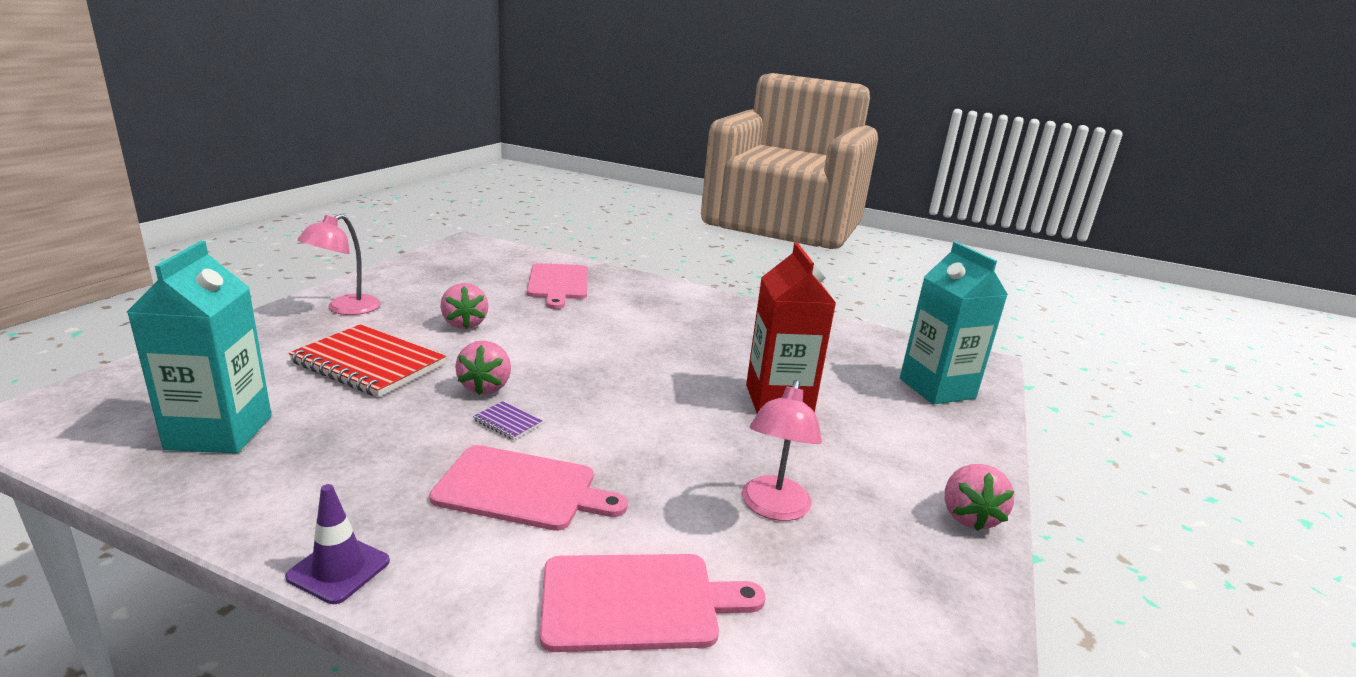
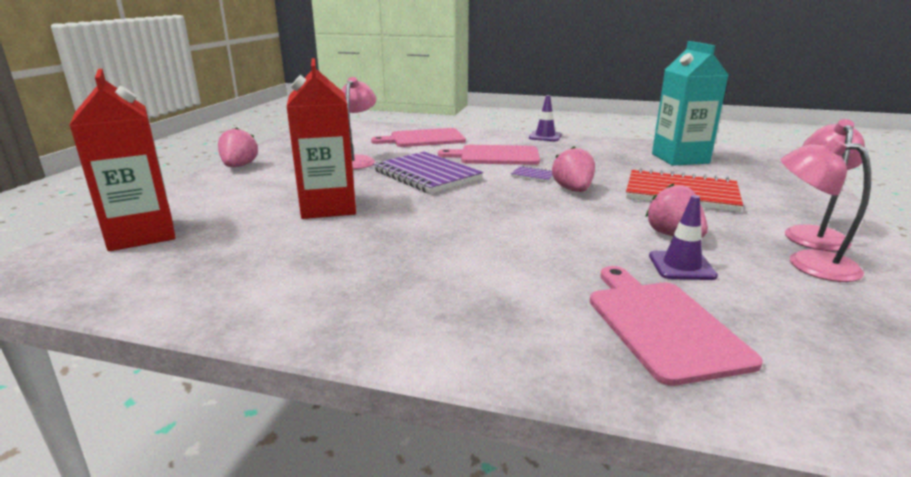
camera: 175 degrees right, 0 degrees up
(407, 294) = (808, 264): none -> pink lamp
(498, 305) = (681, 266): none -> purple traffic cone
(659, 445) = (426, 175): none -> purple notebook
(937, 388) = (142, 234): turquoise carton -> red carton

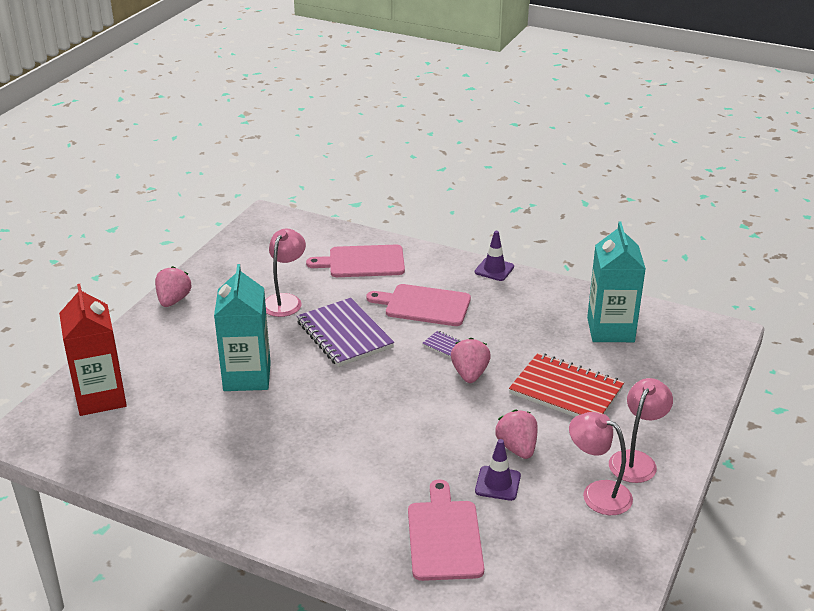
camera: 10 degrees right, 10 degrees up
(328, 207) = (247, 377): red carton -> turquoise carton

